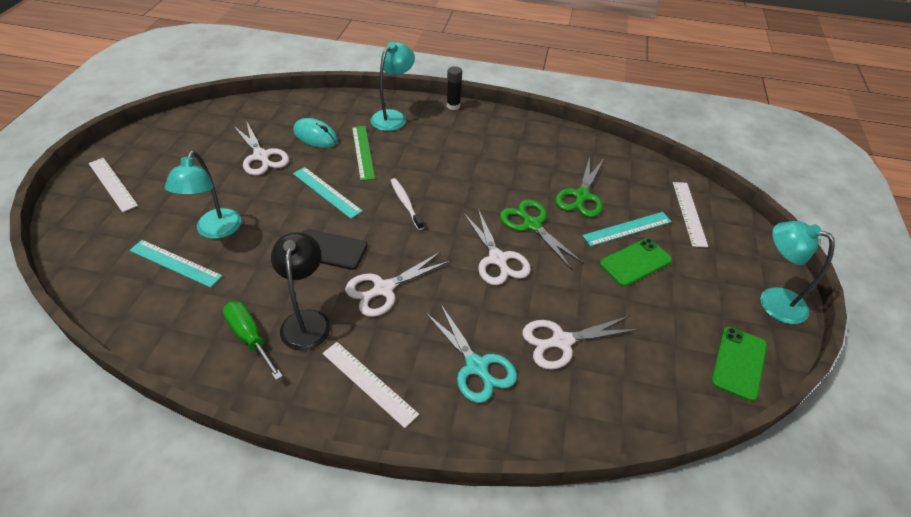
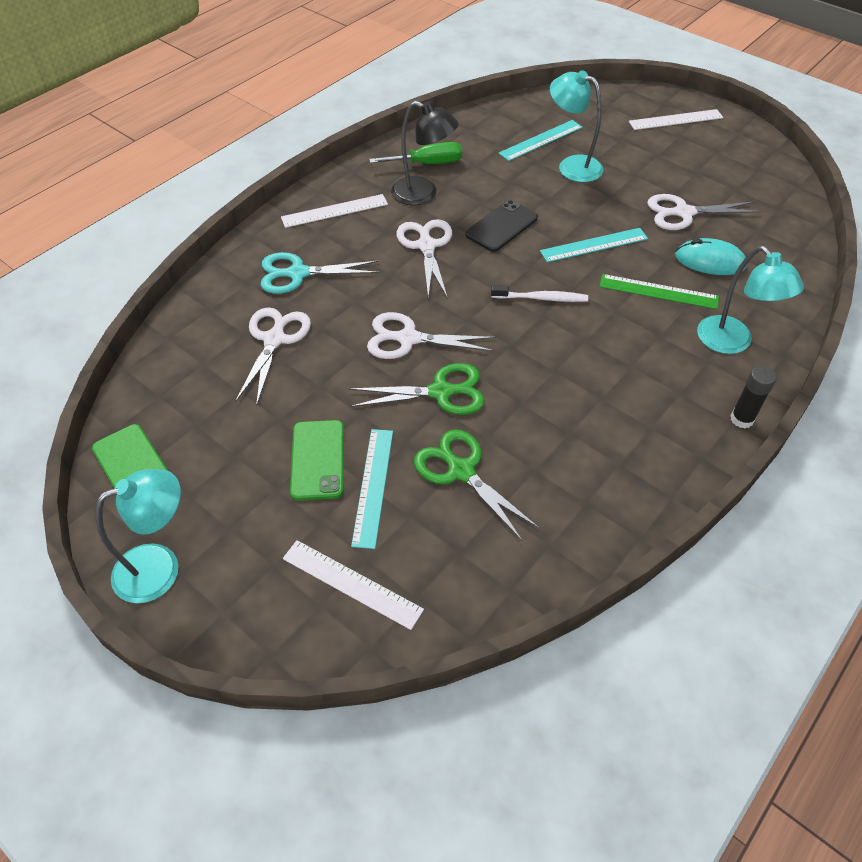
camera: 120 degrees right, 5 degrees up
(315, 136) = (709, 261): turquoise mouse -> turquoise mouse turned 45 degrees clockwise

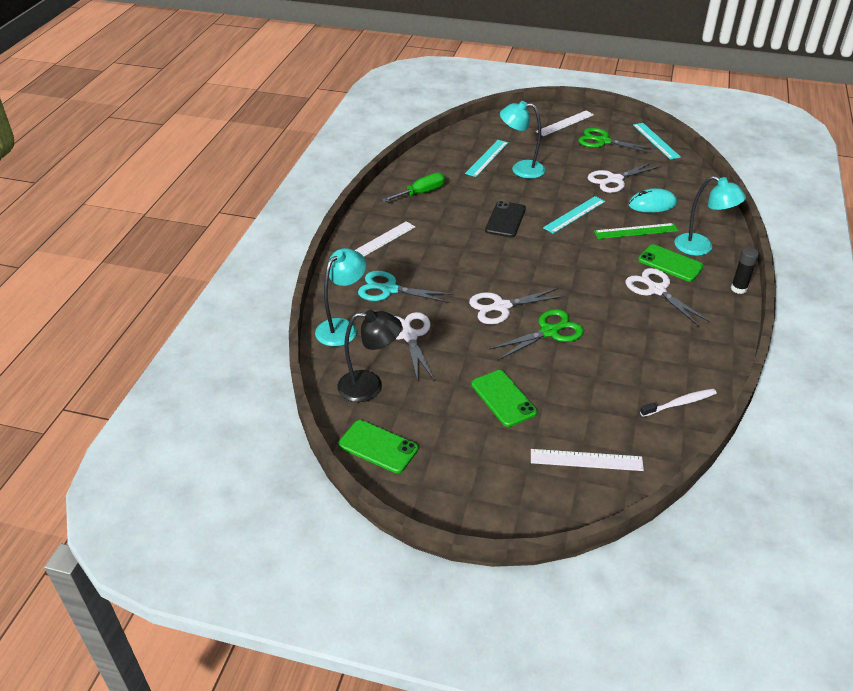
camera: 25 degrees left, 10 degrees down
(160, 567) = (453, 498): turquoise lamp -> turquoise lamp (342, 327)
(298, 273) = (389, 289): turquoise scissors -> turquoise scissors turned 45 degrees clockwise
(373, 486) = (552, 401): turquoise ruler -> turquoise ruler (656, 141)
(423, 194) = (434, 214): black lamp -> black lamp (370, 386)
(426, 246) = (465, 246): white scissors -> white scissors (656, 290)
(461, 471) = (600, 373): green scissors -> green scissors (603, 141)
(541, 298) = (567, 256): white toothbrush -> white toothbrush (679, 403)
(671, 351) = (670, 263): none -> green phone

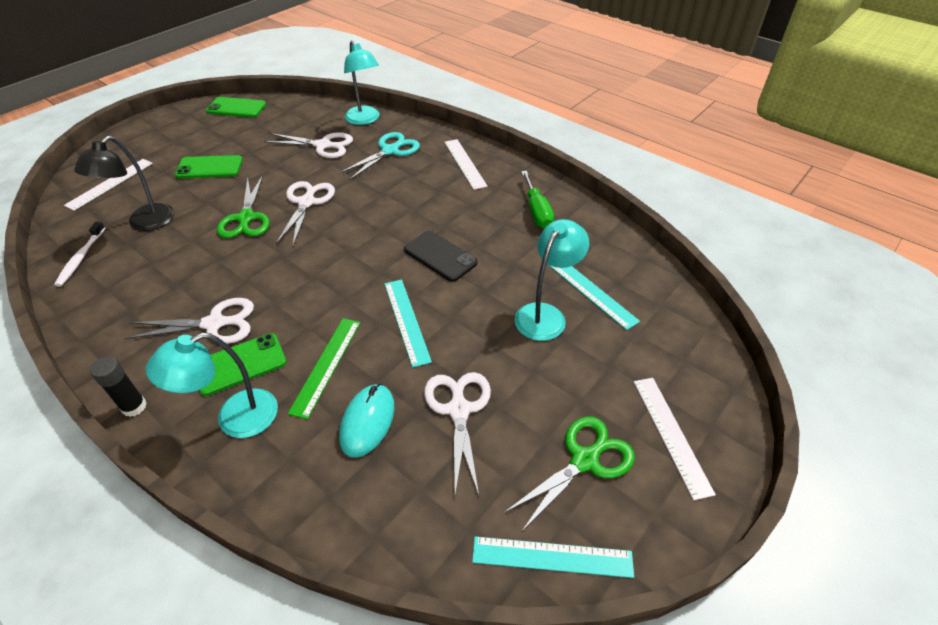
camera: 115 degrees right, 5 degrees up
(370, 386) = (291, 117): black lamp -> black lamp (144, 223)
(378, 447) = (236, 108): green phone -> green phone turned 45 degrees clockwise

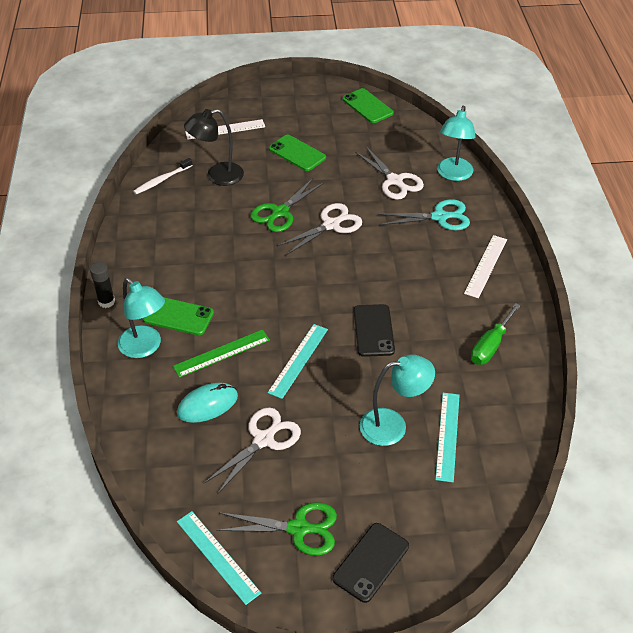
camera: 45 degrees right, 0 degrees up
(214, 323) = (190, 279): white scissors -> none
(235, 419) = (145, 347): turquoise lamp -> turquoise lamp turned 150 degrees counterclockwise
(671, 434) = (371, 562): white ruler -> black phone

